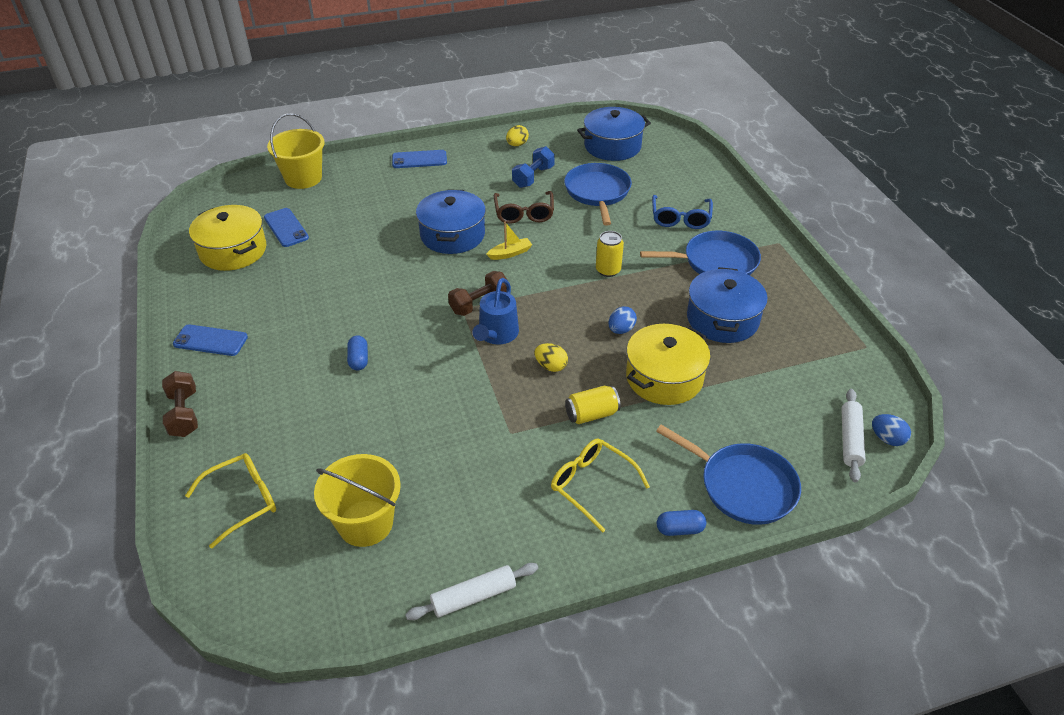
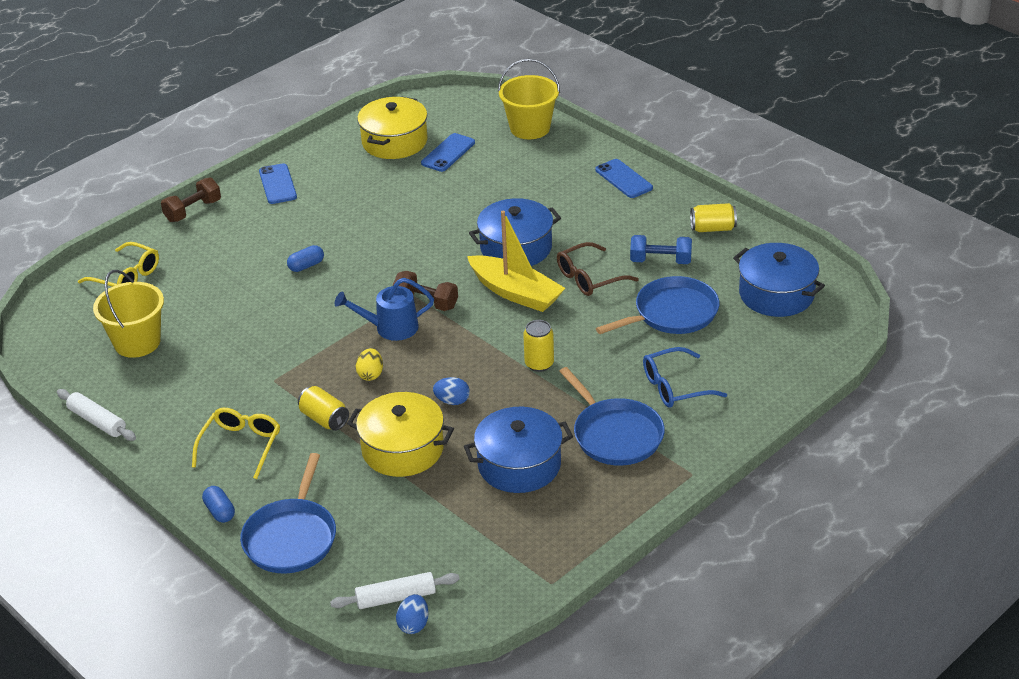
camera: 65 degrees right, 5 degrees down
(510, 253) = (516, 293): yellow boat -> yellow boat, size x2.11
(517, 145) = (712, 228): yellow egg -> yellow can

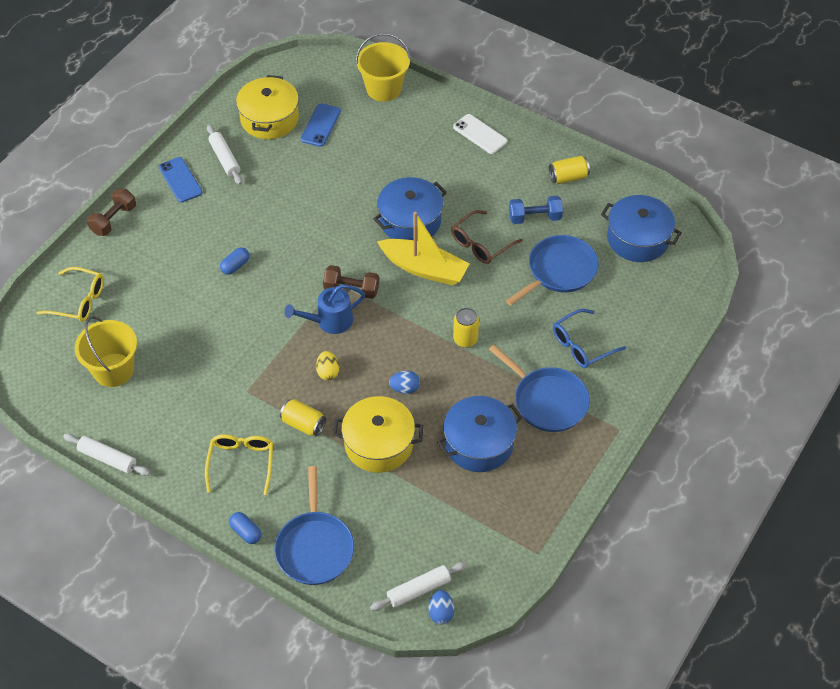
camera: 15 degrees left, 15 degrees up
(332, 171) = (225, 159): none -> white rolling pin
(623, 179) = (480, 134): blue phone -> white phone

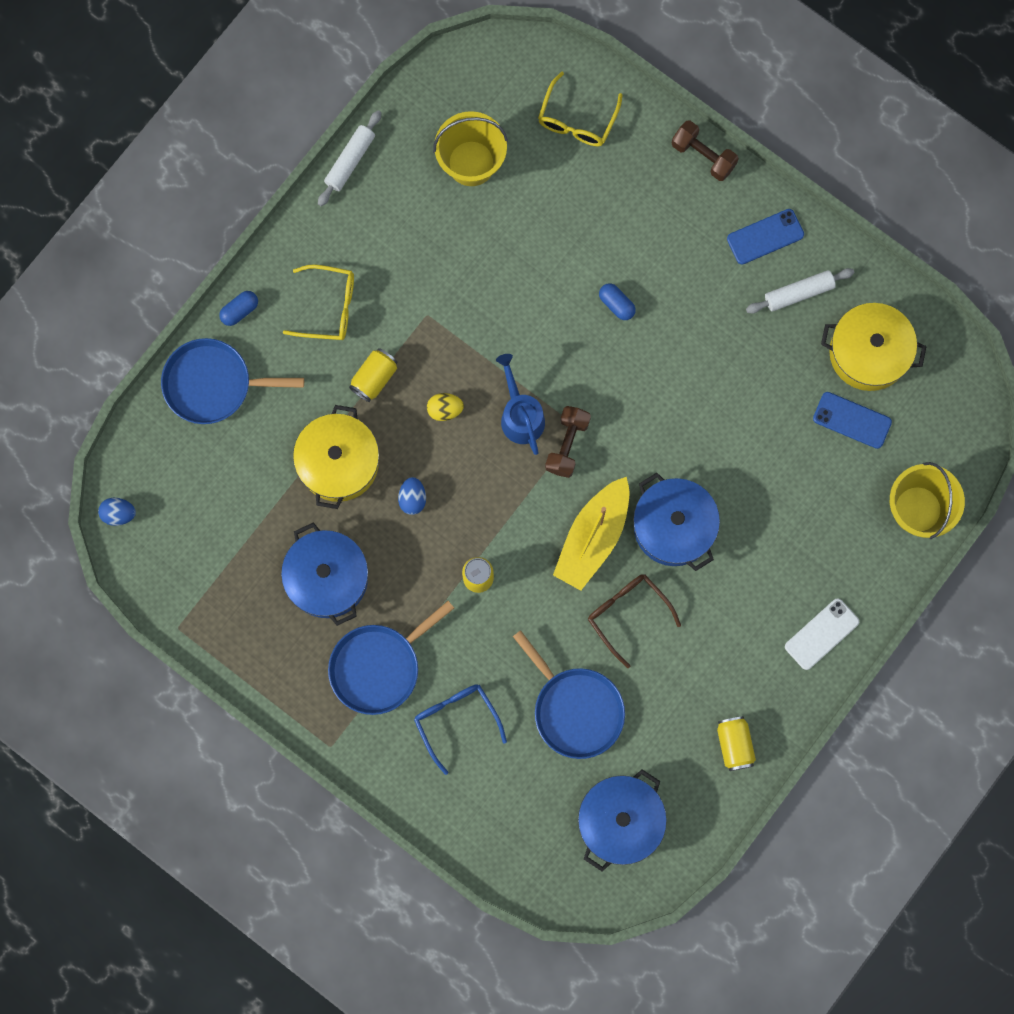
camera: 95 degrees right, 25 degrees up
(418, 590) = (148, 492): white rolling pin -> none
(535, 217) = (667, 690): blue dumbbell -> none

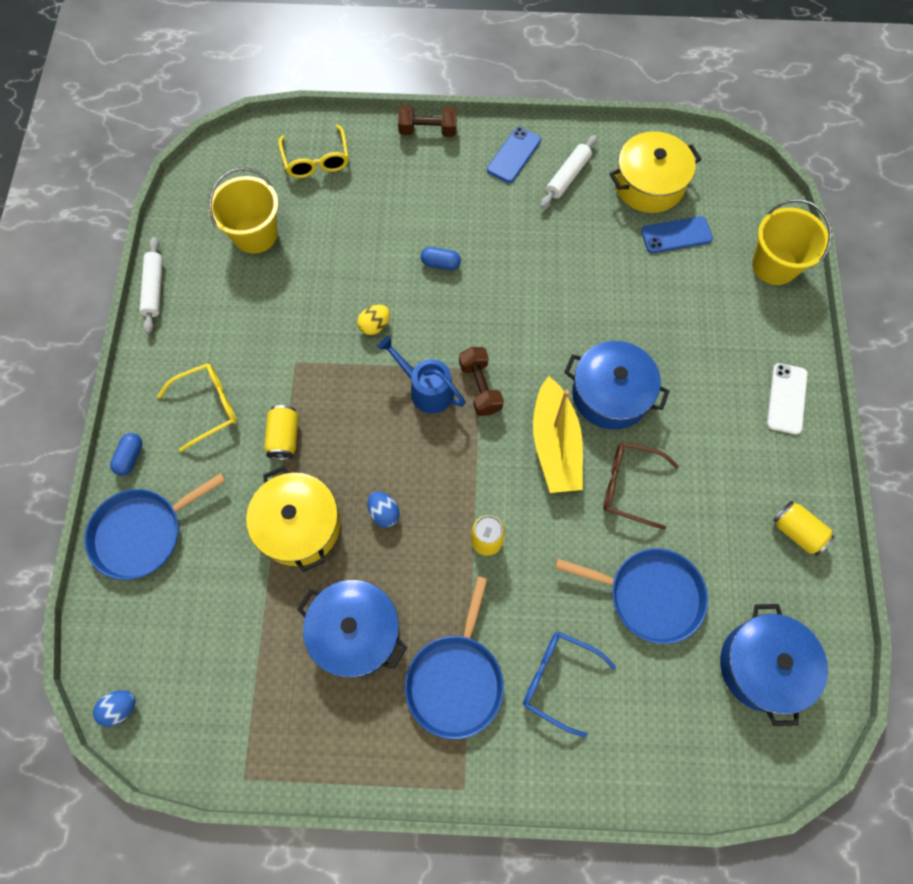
camera: 35 degrees left, 10 degrees down
(445, 410) = (361, 424): yellow egg -> yellow egg (375, 326)

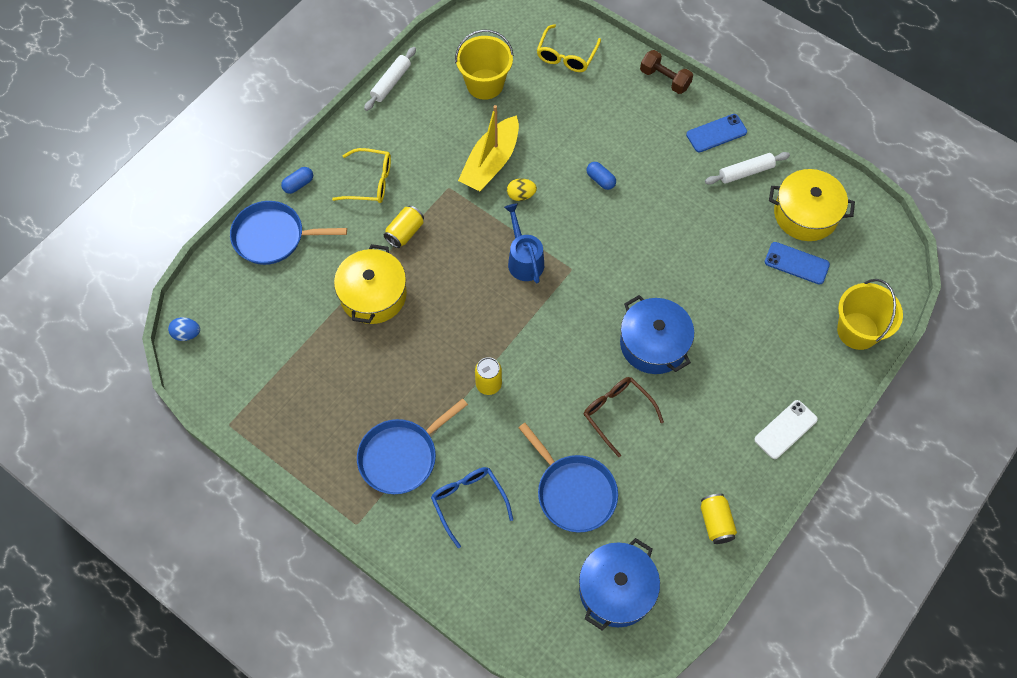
camera: 35 degrees right, 5 degrees down
(355, 632) = (360, 384): blue pot -> none
(384, 513) = (434, 322): blue egg -> none
(480, 387) = (563, 281): brown dumbbell -> none
(555, 444) = (586, 352): yellow boat -> yellow boat (491, 163)

